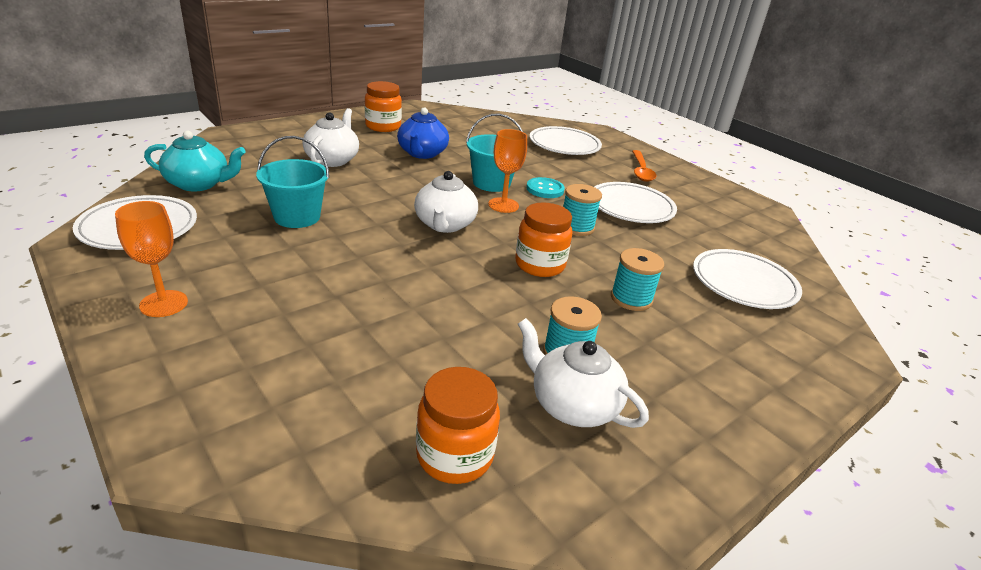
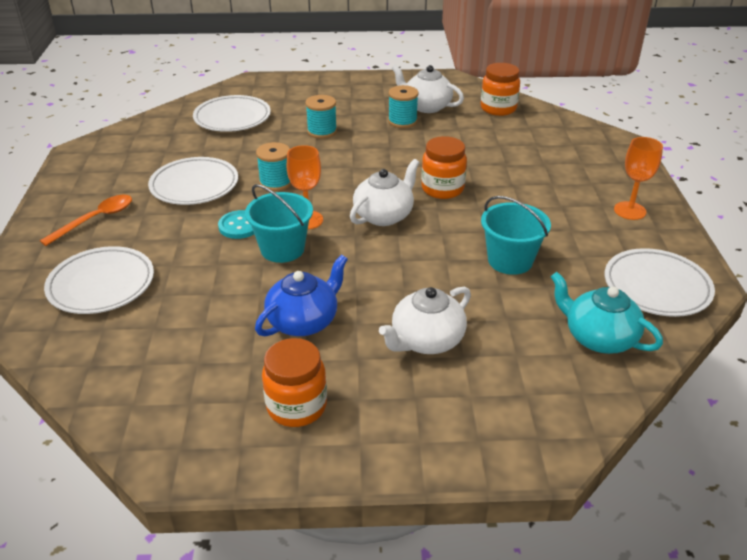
camera: 140 degrees left, 5 degrees up
(540, 265) = (350, 165): orange jar -> orange jar (442, 189)
(572, 405) = (426, 106): white teapot -> white teapot turned 135 degrees clockwise

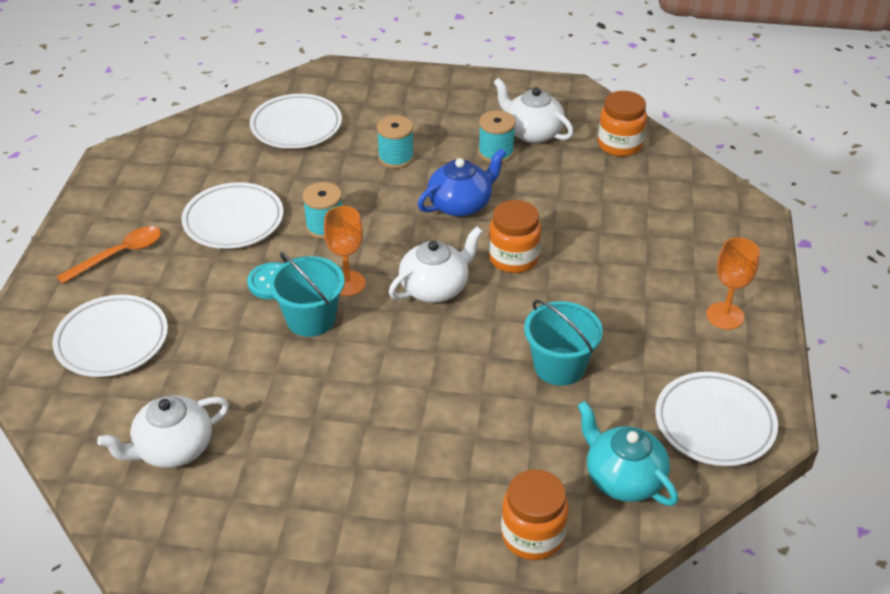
camera: 10 degrees right, 5 degrees up
(296, 406) = (280, 513): orange jar -> orange jar (532, 536)
(304, 321) = (312, 414): blue teapot -> blue teapot (461, 204)
(426, 340) = (434, 455): white teapot -> white teapot (173, 448)

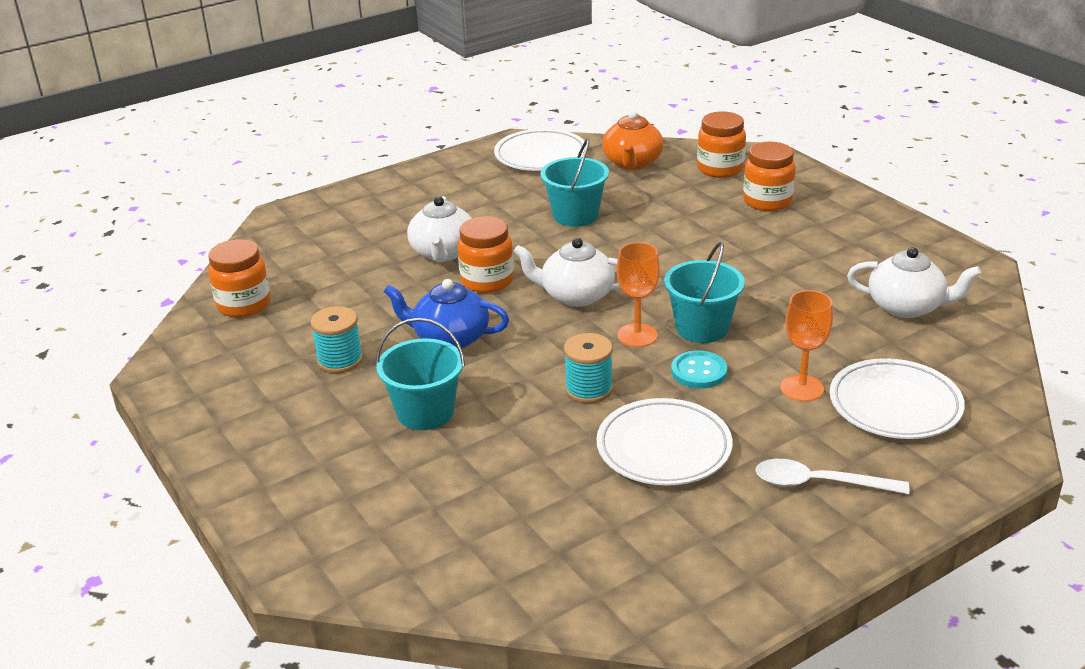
camera: 130 degrees left, 10 degrees down
(119, 255) = (819, 483): orange spoon -> white spoon
(296, 126) = (455, 517): white plate -> none
(396, 158) = (425, 412): turquoise spool -> turquoise bucket
(426, 513) = (767, 201): none -> orange jar
(532, 132) = (276, 358): white teapot -> white teapot (443, 253)
(623, 478) = (632, 163): turquoise teapot -> orange teapot
(725, 316) = (430, 185): orange goblet -> orange goblet (802, 388)

